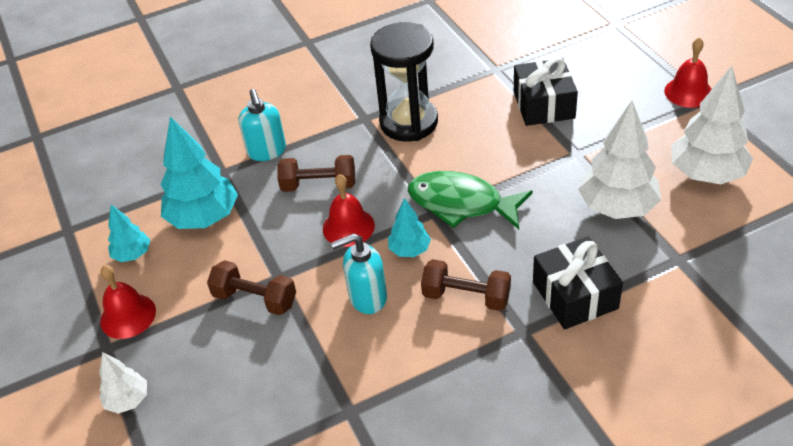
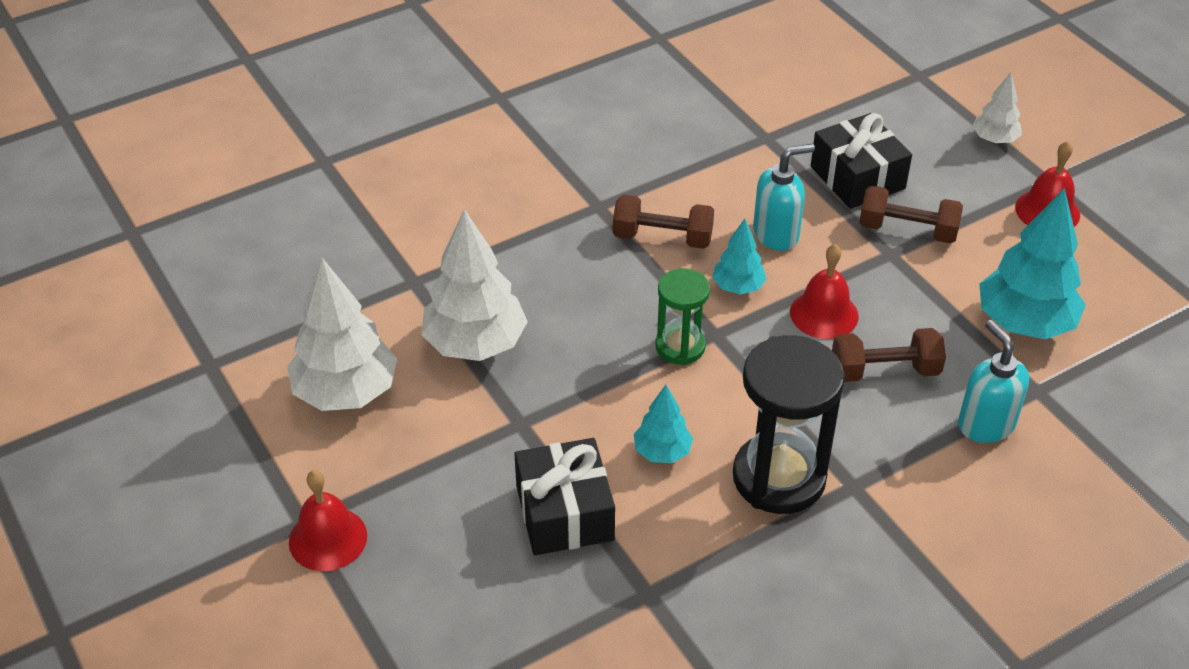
camera: 170 degrees right, 0 degrees up
(132, 254) = (1089, 276): turquoise tree -> turquoise tree (662, 452)
(461, 203) = (680, 346): green fish -> green hourglass
(575, 295) = (539, 241): black gift -> black gift (857, 177)

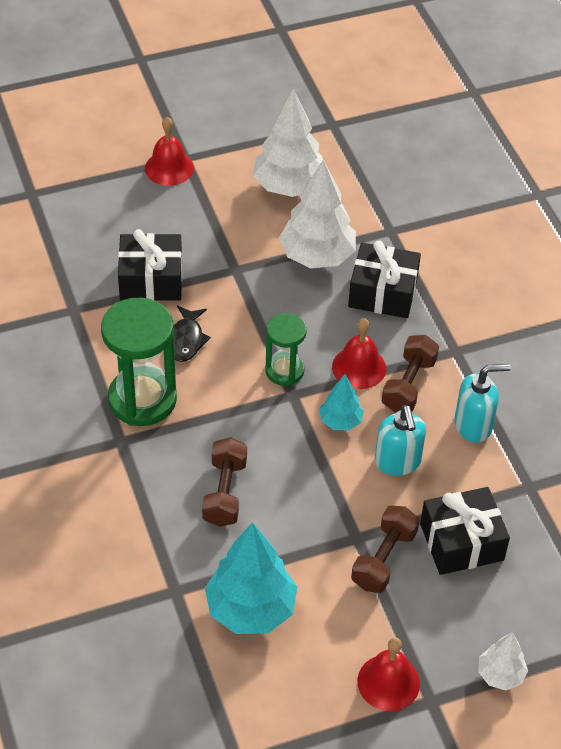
camera: 100 degrees right, 5 degrees up
(523, 275) = (383, 292): none -> black gift
(662, 452) = (186, 340): turquoise tree -> black fish
(779, 478) = (142, 399): black hourglass -> green hourglass
(824, 314) = (296, 470): red bell -> red bell (359, 367)
(985, 424) = (151, 542): turquoise soap dispenser -> turquoise soap dispenser (473, 425)

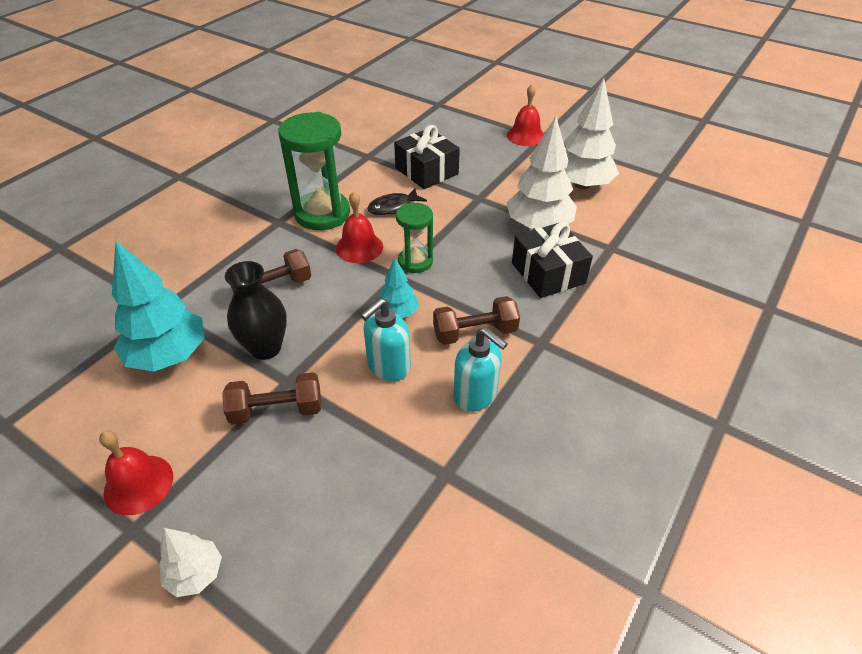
camera: 55 degrees right, 5 degrees down
(303, 534) = (265, 348): none -> black vase
(359, 367) = (461, 297): red bell -> red bell (359, 247)
(461, 542) = (337, 455): black gift -> none

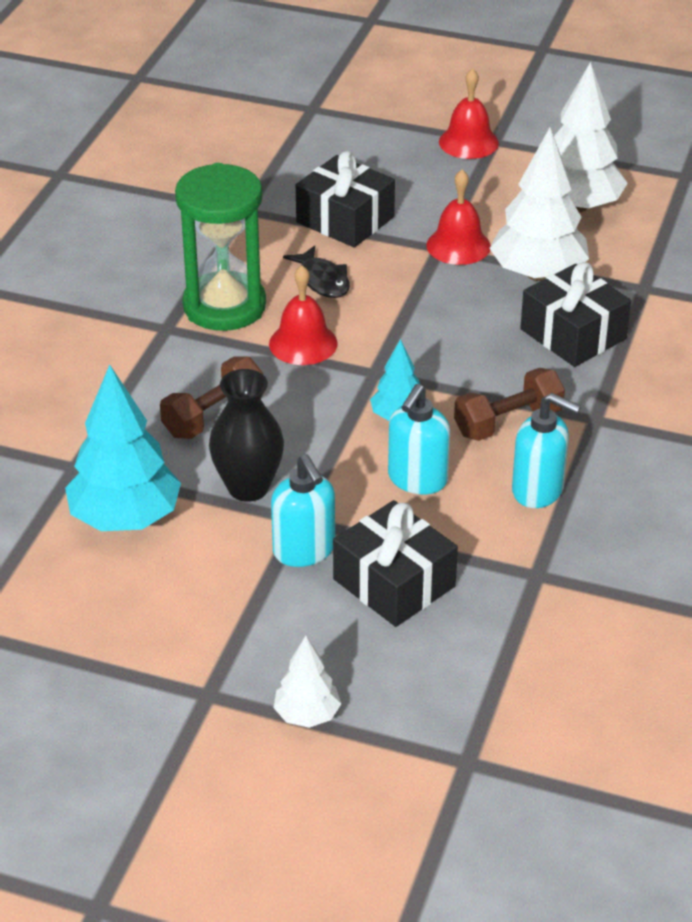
camera: 15 degrees left, 5 degrees down
(138, 484) = (184, 653): red bell -> red bell (458, 245)
(277, 410) = (304, 551): brown dumbbell -> turquoise soap dispenser
(329, 455) = (394, 583): none -> black gift
(393, 207) = (322, 280): black fish -> black fish turned 75 degrees counterclockwise
(415, 262) = (390, 349): green hourglass -> none

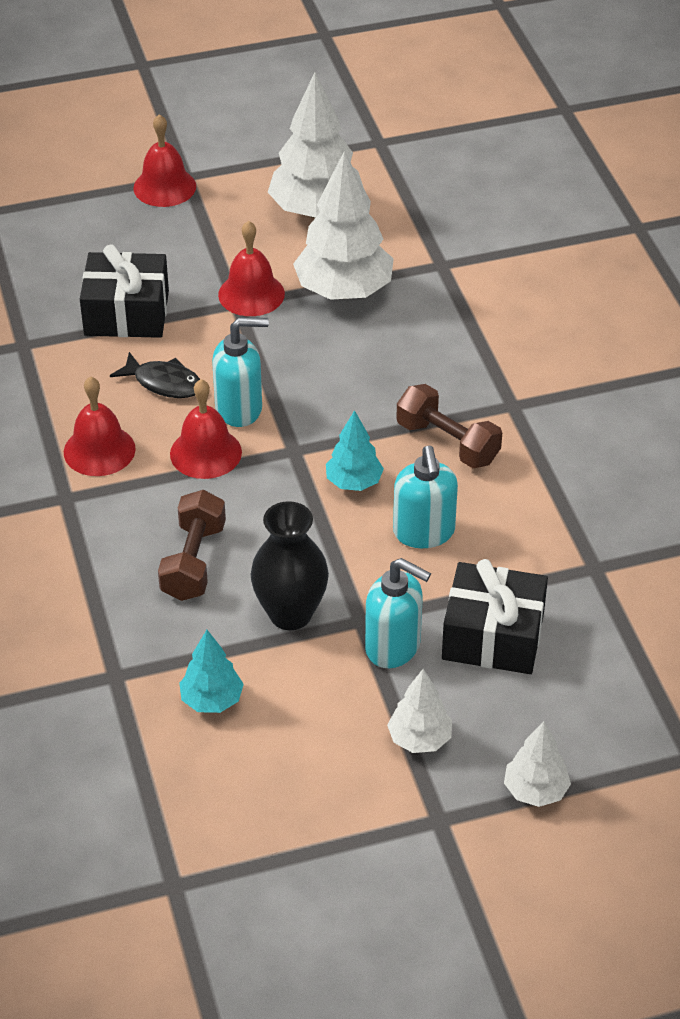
camera: 35 degrees left, 5 degrees up
(125, 519) = (211, 700): turquoise tree -> turquoise tree, size x0.53
(224, 306) = (99, 450): green hourglass -> red bell
(254, 628) = (419, 739): none -> white tree
(508, 422) = (448, 443): brown dumbbell -> brown dumbbell turned 75 degrees counterclockwise
(538, 490) = (528, 492): turquoise soap dispenser -> turquoise soap dispenser (239, 409)
(573, 334) = (424, 335): black gift -> none

